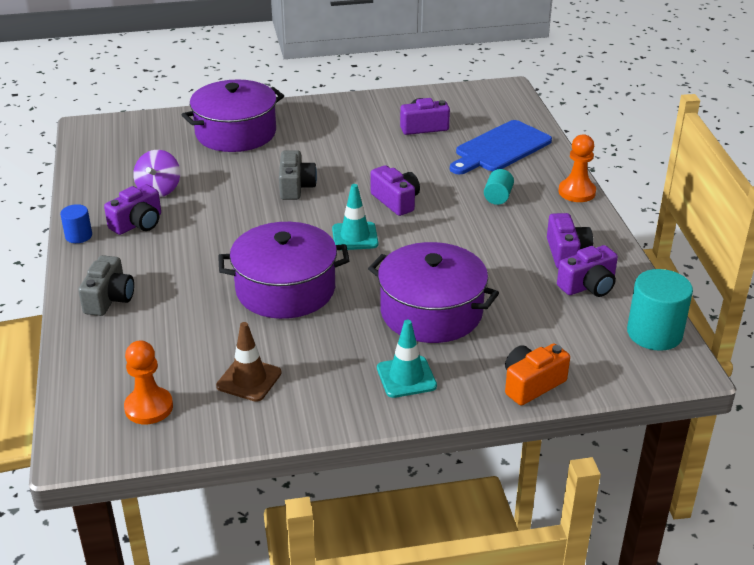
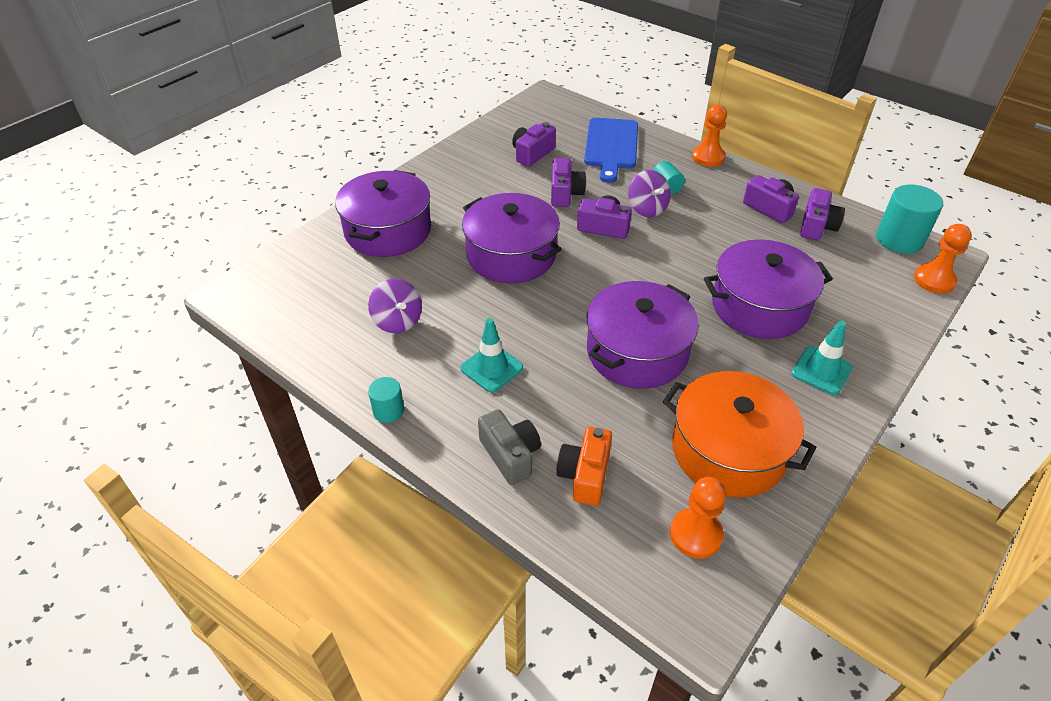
camera: 40 degrees left, 10 degrees up
(78, 236) = (388, 411): blue cylinder -> turquoise cylinder
(138, 223) = (427, 365): purple camera -> purple camera (565, 193)
(249, 379) = (728, 451): brown traffic cone -> orange pot
(296, 187) = (511, 255): grey camera -> purple pot
(355, 236) = (619, 274): turquoise traffic cone -> turquoise traffic cone (491, 368)
(454, 204) = (647, 208): none -> purple spinning top
(531, 384) = (895, 323): orange camera -> orange camera (585, 475)
(631, 377) = (934, 280): none -> orange pawn

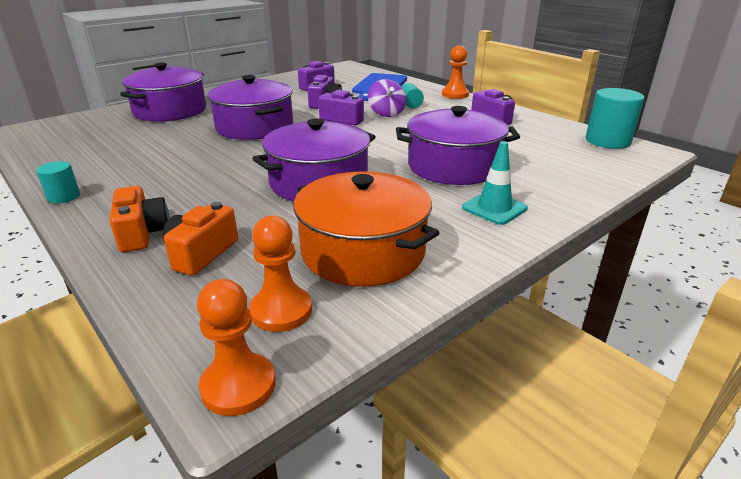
camera: 10 degrees right, 15 degrees down
(397, 321) = (128, 151): purple spinning top -> none
(491, 368) = (179, 181): turquoise traffic cone -> none
(510, 455) = (142, 233): grey camera -> orange camera
(817, 226) = (532, 130): purple camera -> none
(934, 280) = (635, 164): orange pawn -> orange pawn (238, 386)

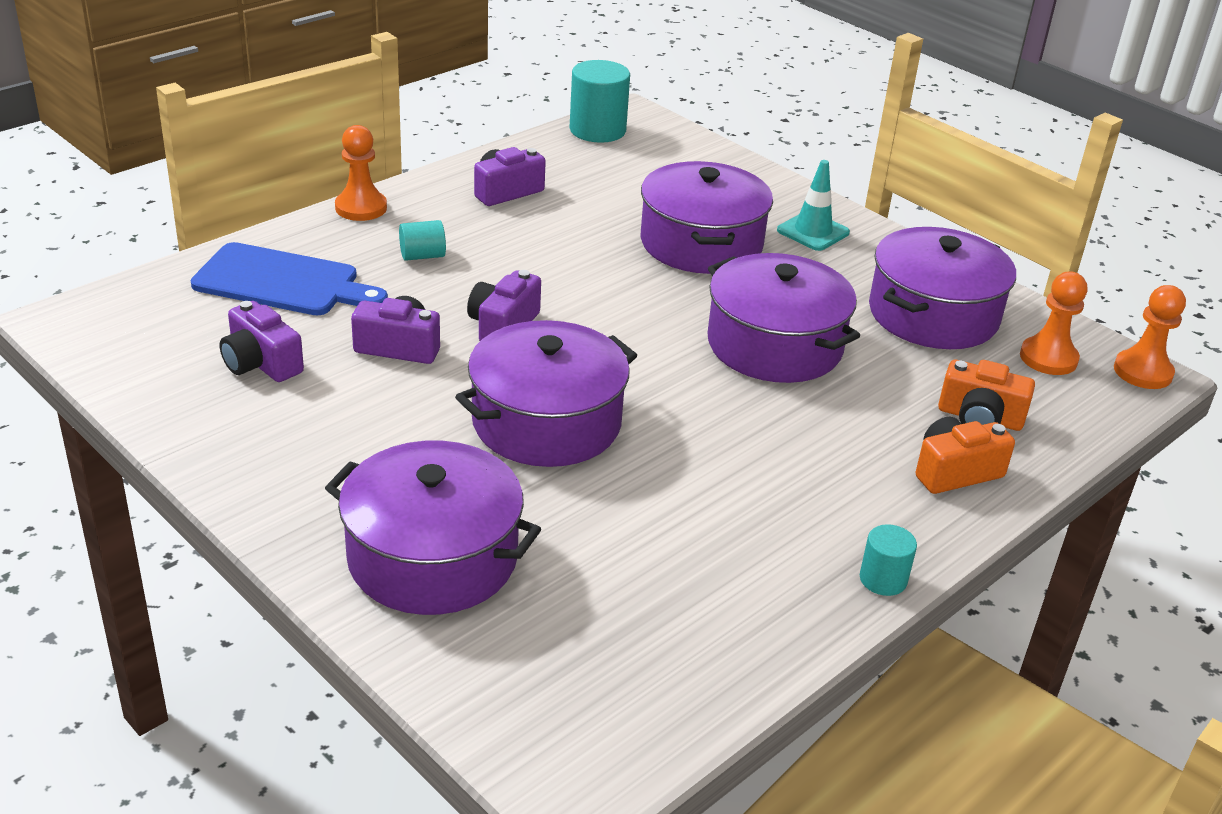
camera: 95 degrees left, 5 degrees up
(363, 251) = (933, 315): orange pot -> purple pot
(386, 113) = (470, 282): purple spinning top -> none

